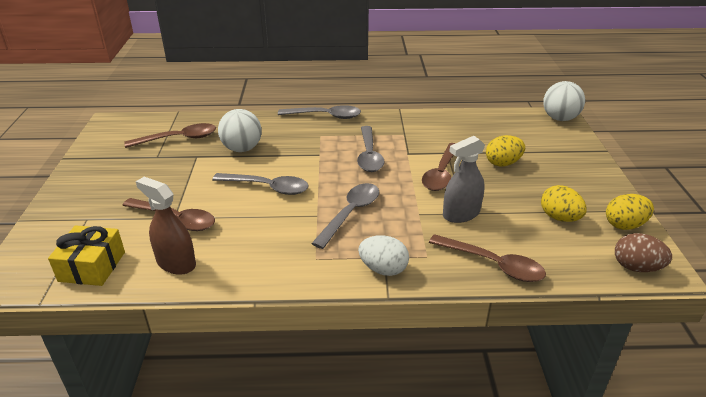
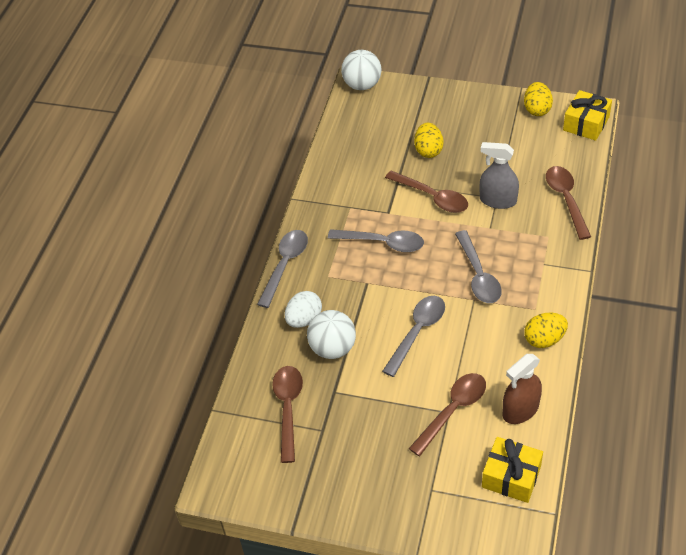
camera: 70 degrees left, 15 degrees up
(350, 214) = (478, 275): grey spoon -> grey spoon turned 150 degrees counterclockwise
(383, 269) = (558, 267): white egg -> white egg (304, 319)
(461, 214) = (498, 200): grey spray bottle -> grey spray bottle turned 120 degrees clockwise
(492, 264) = (566, 200): brown spoon -> brown spoon turned 60 degrees counterclockwise
(559, 218) = (518, 142): yellow egg -> yellow egg (544, 339)
(636, 267) = (586, 123): brown egg -> yellow gift

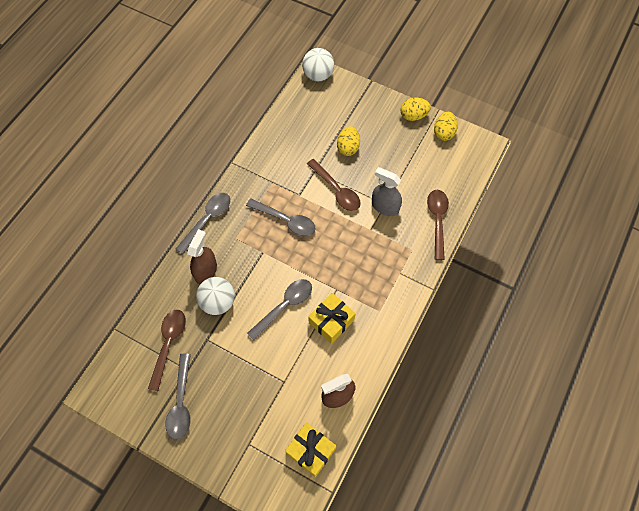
camera: 10 degrees right, 15 degrees up
(304, 319) = (206, 271): white egg -> brown spray bottle
(452, 411) = (287, 382): brown spoon -> none
(478, 275) = (347, 269): grey spoon -> grey spoon (181, 402)
(544, 339) = (377, 340): yellow egg -> yellow egg (413, 116)
(586, 123) = (477, 156): yellow gift -> yellow gift (331, 321)

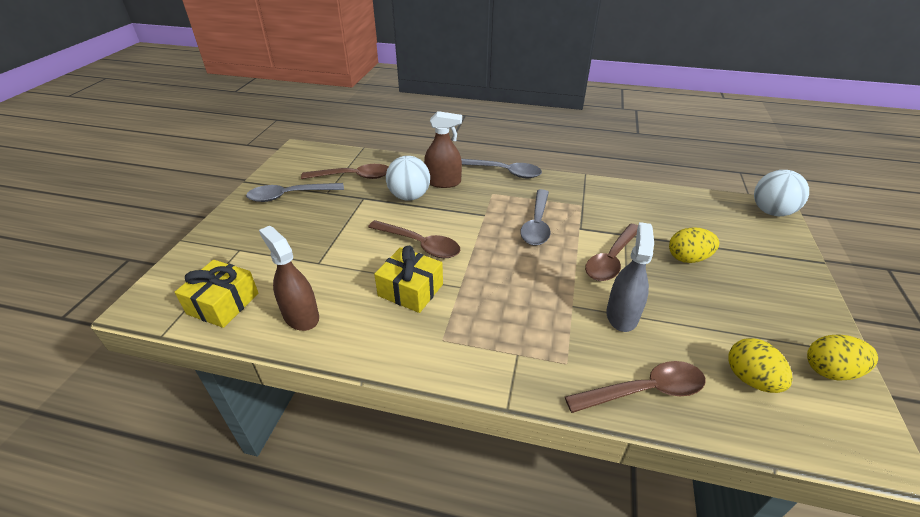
camera: 75 degrees right, 25 degrees down
(284, 306) = (419, 244): grey spoon -> brown spoon
(413, 116) = (818, 322): yellow egg -> yellow egg (750, 379)

